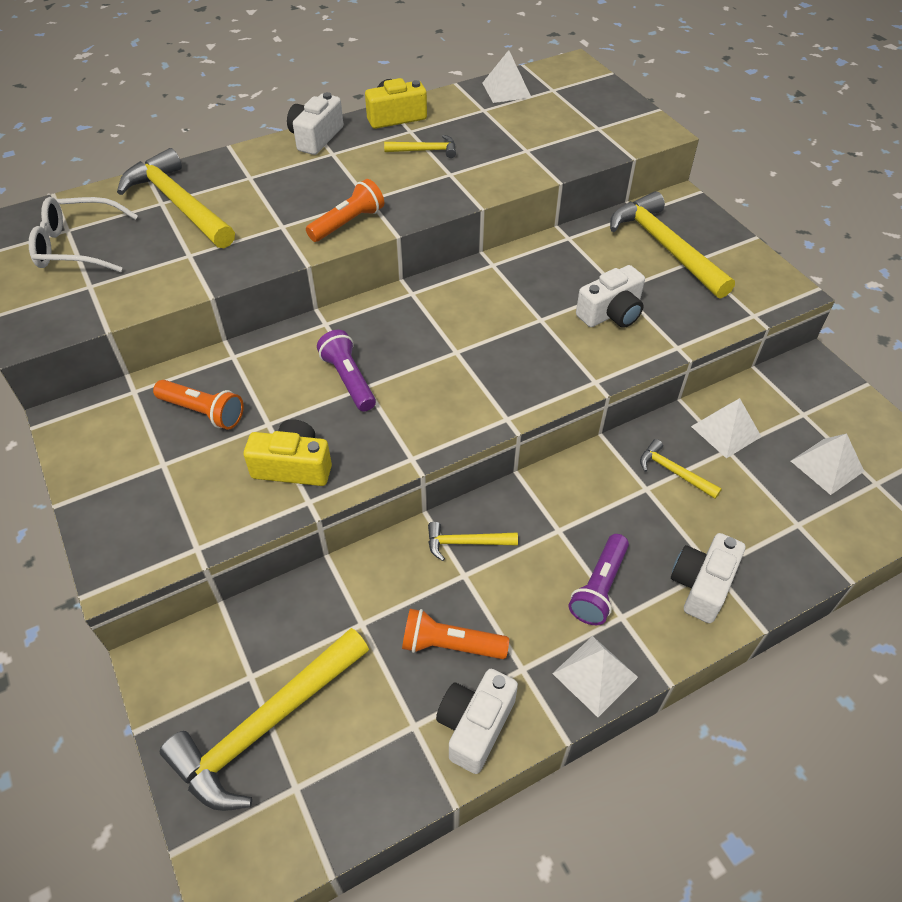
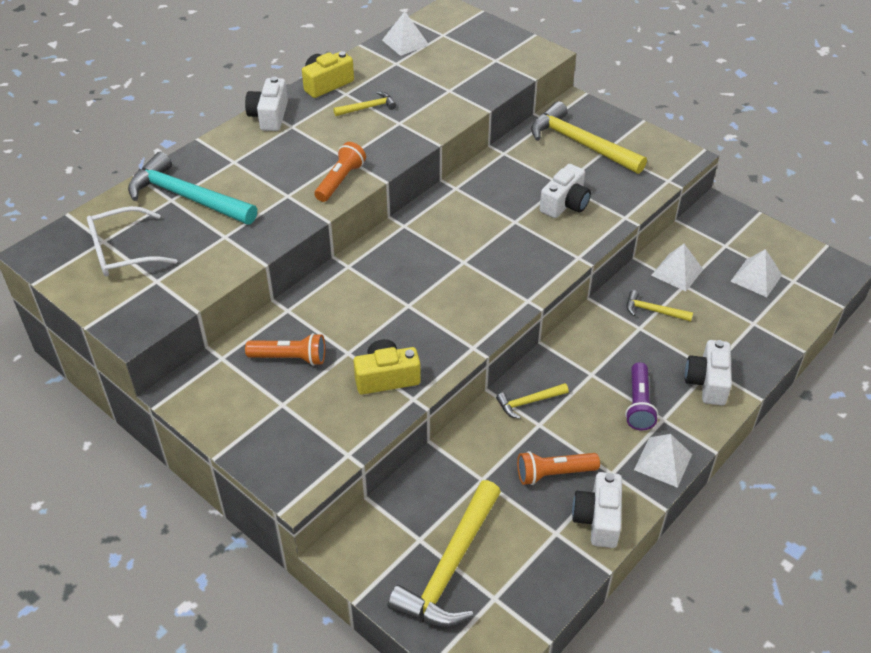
camera: 20 degrees left, 5 degrees down
(179, 204) = (187, 197): yellow hammer -> turquoise hammer
(349, 380) = (392, 304): purple flashlight -> none

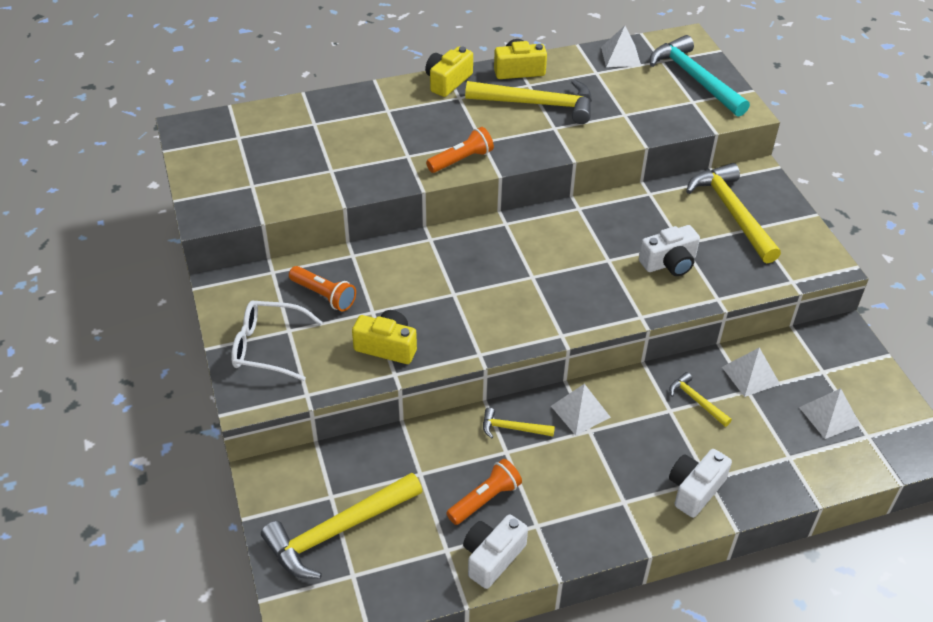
camera: 30 degrees right, 0 degrees up
(124, 252) = (246, 152): white glasses -> white glasses (269, 347)
(187, 197) = (328, 126): turquoise hammer -> turquoise hammer (694, 78)
(269, 116) = (448, 81): white camera -> yellow camera
(368, 108) = (538, 104): yellow hammer -> yellow hammer, size x2.08
(554, 473) = (485, 499): orange flashlight -> orange flashlight turned 120 degrees clockwise
(638, 404) = (611, 478): purple flashlight -> none
(663, 462) = (592, 539): white pyramid -> white pyramid (580, 411)

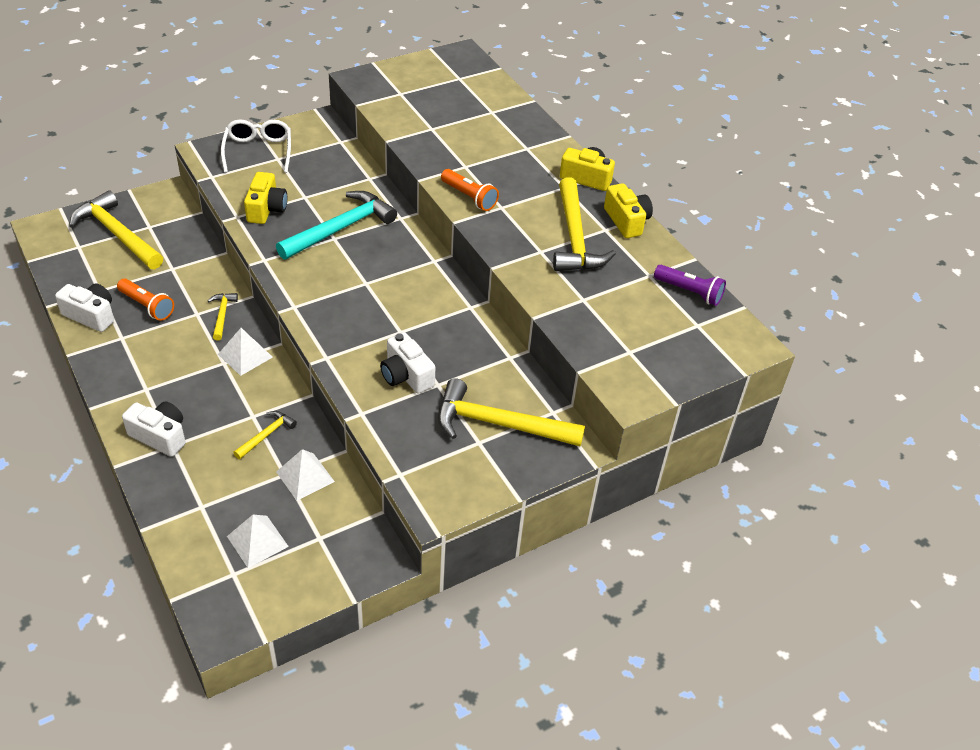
camera: 75 degrees right, 0 degrees up
(324, 295) = (318, 170): orange flashlight -> none
(620, 56) = (689, 292): white pyramid -> purple flashlight
(694, 78) = (675, 353): turquoise hammer -> turquoise hammer (341, 228)
(732, 212) = (499, 424): yellow hammer -> yellow hammer turned 135 degrees counterclockwise

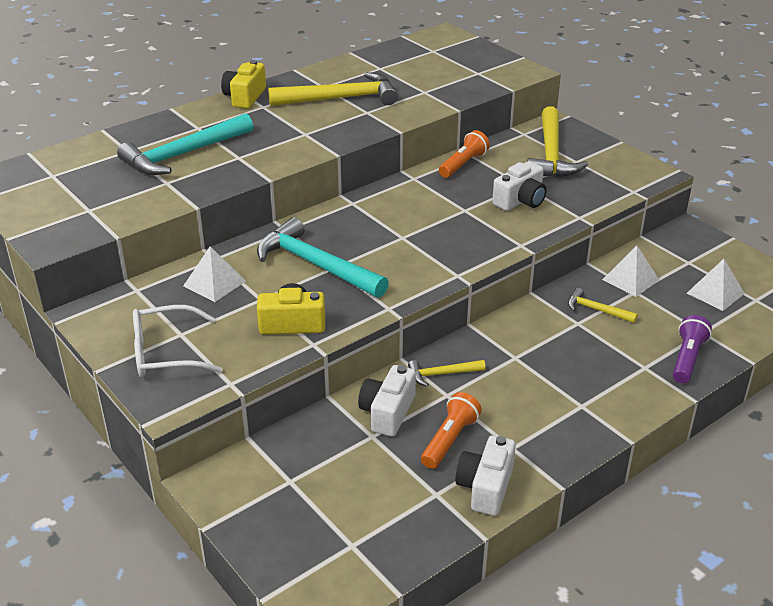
camera: 95 degrees left, 10 degrees down
(117, 234) = (314, 510): yellow hammer -> none
(160, 436) = (639, 378): white camera -> white camera (387, 412)
(245, 355) = (497, 344): white pyramid -> white pyramid (214, 283)
(469, 197) = (293, 151): orange flashlight -> orange flashlight (463, 164)
(478, 138) = (183, 154): none -> turquoise hammer
(626, 221) = (307, 78): yellow camera -> none
(689, 292) = (394, 53): purple flashlight -> purple flashlight (687, 359)

